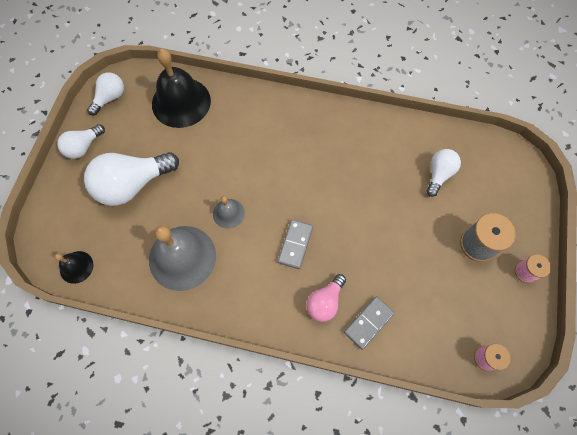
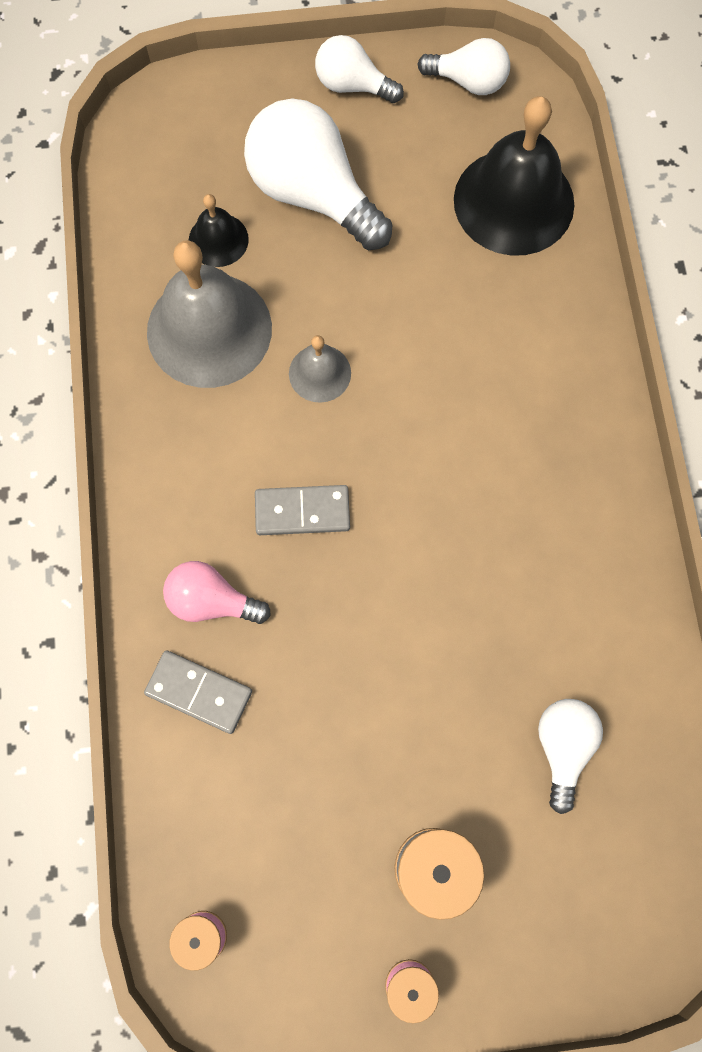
camera: 70 degrees right, 5 degrees up
(76, 267) = (135, 175): black bell -> black bell (218, 240)
(438, 174) = (563, 747): white light bulb -> white light bulb turned 90 degrees counterclockwise

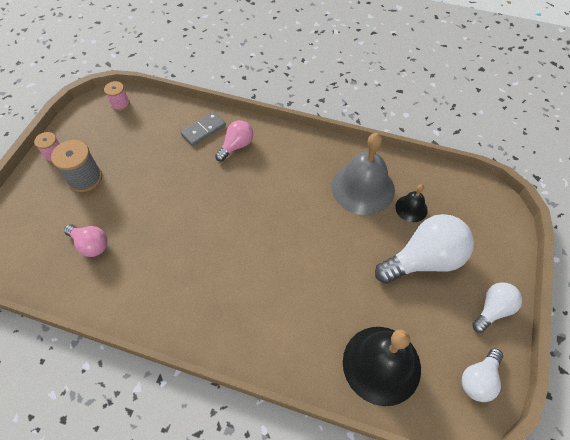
camera: 115 degrees right, 15 degrees down
(302, 511) = (255, 190): grey domino -> none
(320, 373) = (319, 223): grey bell -> none
(563, 747) = (91, 245): white light bulb -> pink light bulb

